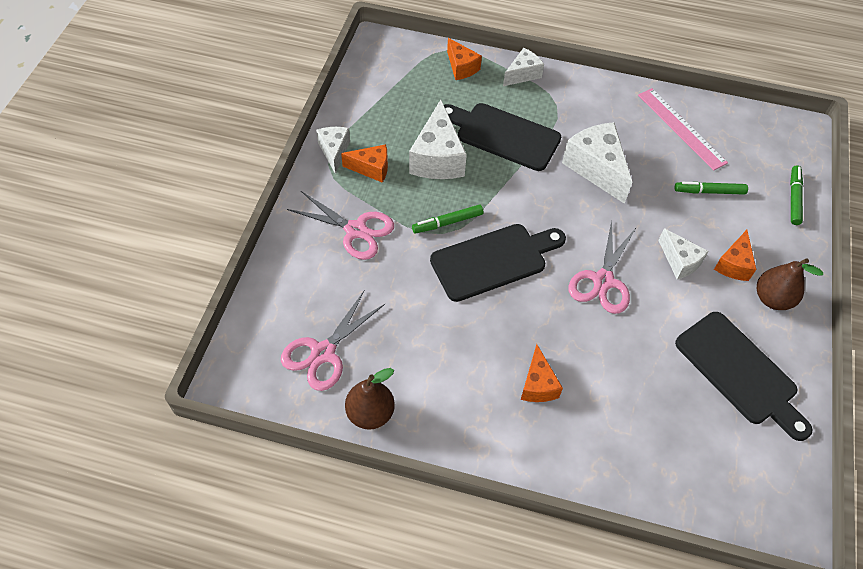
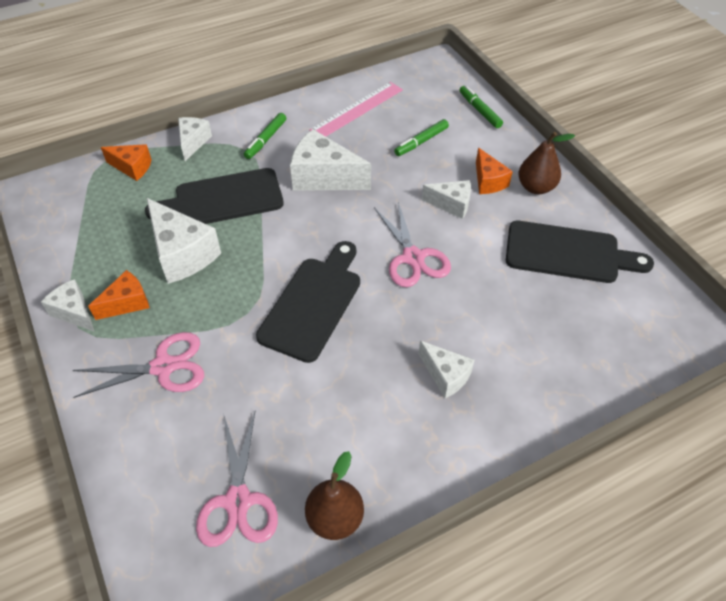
camera: 40 degrees left, 5 degrees down
(447, 222) = (243, 300): green marker -> green marker (266, 140)
(537, 384) = (445, 375): orange cheese -> white cheese
(681, 128) = (357, 110): pink ruler -> pink ruler turned 60 degrees counterclockwise

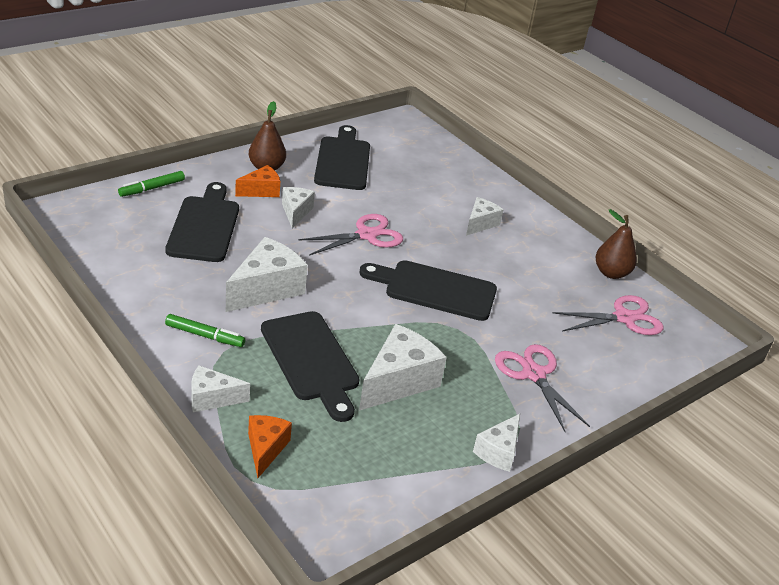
camera: 105 degrees left, 15 degrees down
(127, 303) = (473, 412): orange cheese -> none
(324, 177) = (266, 289): white cheese -> white cheese turned 150 degrees counterclockwise
(357, 110) = (147, 268): pink ruler -> none
(421, 142) = (204, 226): green marker -> black cutting board

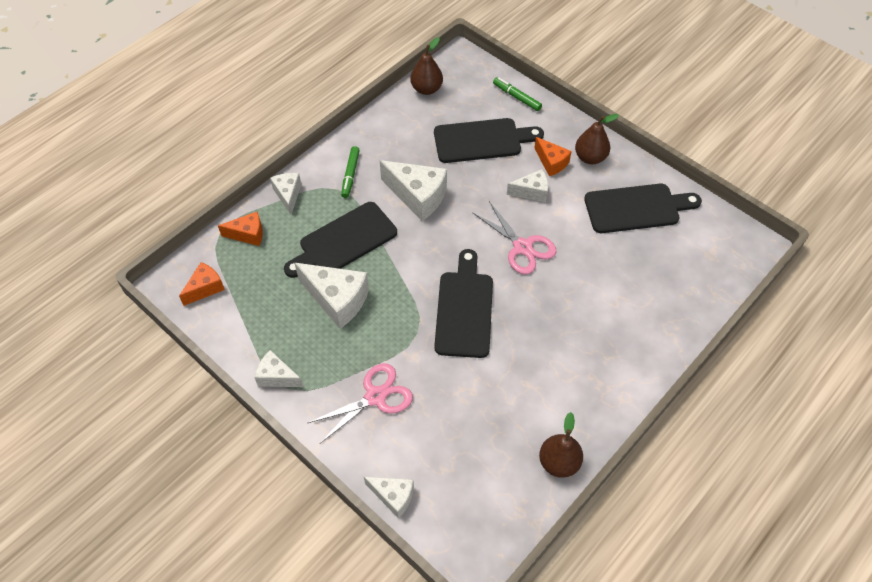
camera: 85 degrees right, 20 degrees up
(93, 246) = (426, 89): none -> brown pear
(345, 507) = (205, 288): none -> orange cheese
(480, 224) = (588, 334): white cheese -> white cheese (393, 496)
(624, 318) = (485, 475): pink scissors -> none

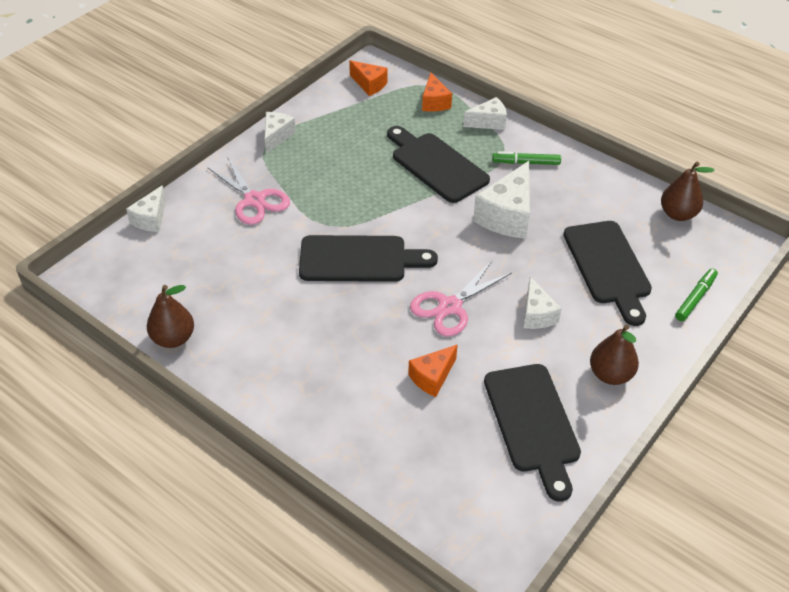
camera: 85 degrees right, 10 degrees down
(337, 300) = (363, 166): white cheese -> none
(551, 162) = (590, 334): orange cheese -> orange cheese (432, 377)

